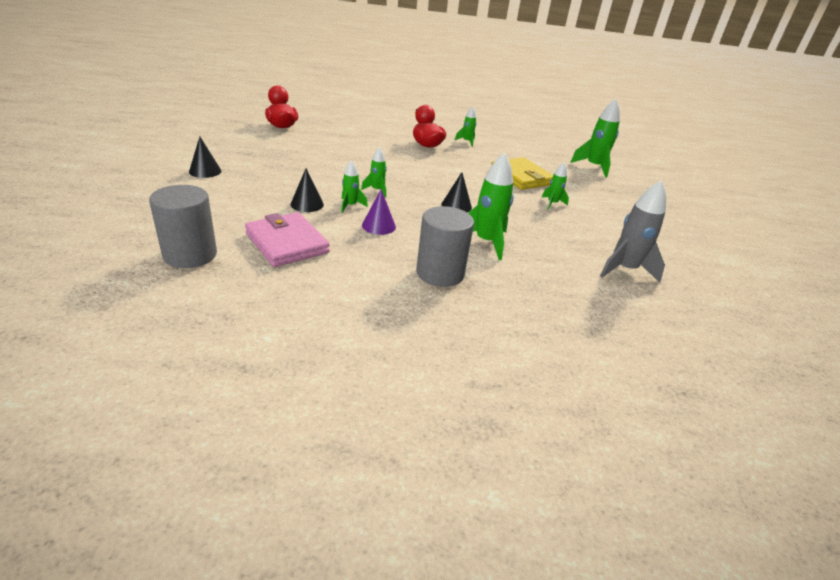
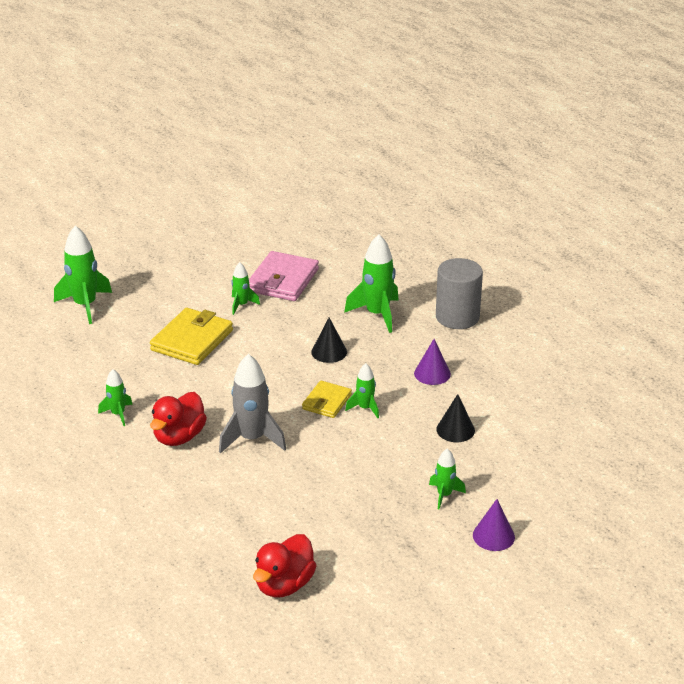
camera: 120 degrees left, 0 degrees up
(190, 255) = (611, 432): grey cylinder -> none
(205, 171) = (493, 536): black cone -> purple cone
(287, 243) = (528, 400): pink wallet -> pink wallet (282, 280)
(350, 206) = (420, 406): green rocket -> green rocket (444, 495)
(401, 184) = (326, 402): none -> yellow wallet
(625, 269) = (328, 246): grey rocket -> grey rocket (252, 439)

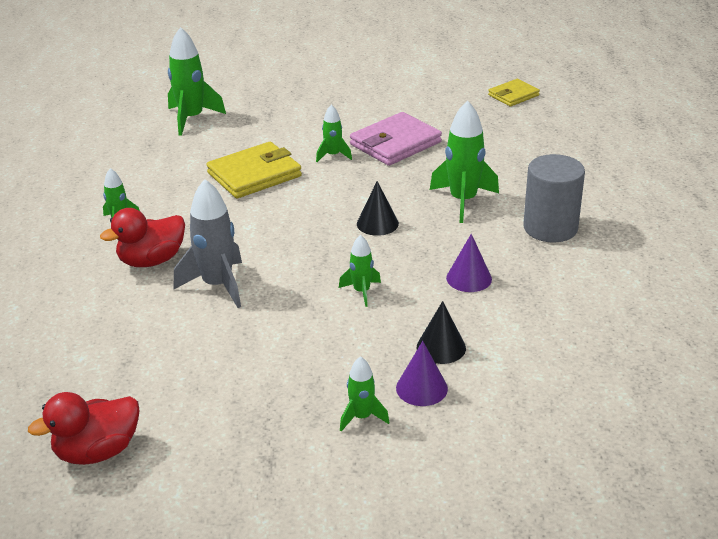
camera: 30 degrees right, 0 degrees up
(326, 402) = (327, 272): yellow wallet -> yellow wallet (513, 95)
(493, 536) = (376, 488): purple cone -> purple cone (421, 388)

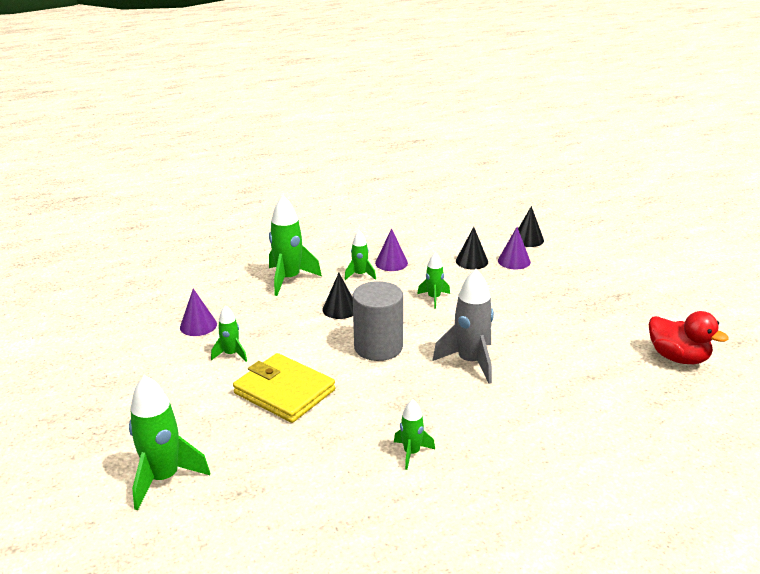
camera: 110 degrees left, 5 degrees down
(152, 260) = (461, 408): red duck -> none
(362, 417) = (555, 274): green rocket -> green rocket (360, 275)
(395, 143) = (198, 325): pink wallet -> purple cone
(485, 427) = (528, 239): none -> black cone
(513, 95) = (88, 282): yellow wallet -> none
(550, 228) = (312, 243): grey cylinder -> grey cylinder (378, 347)

